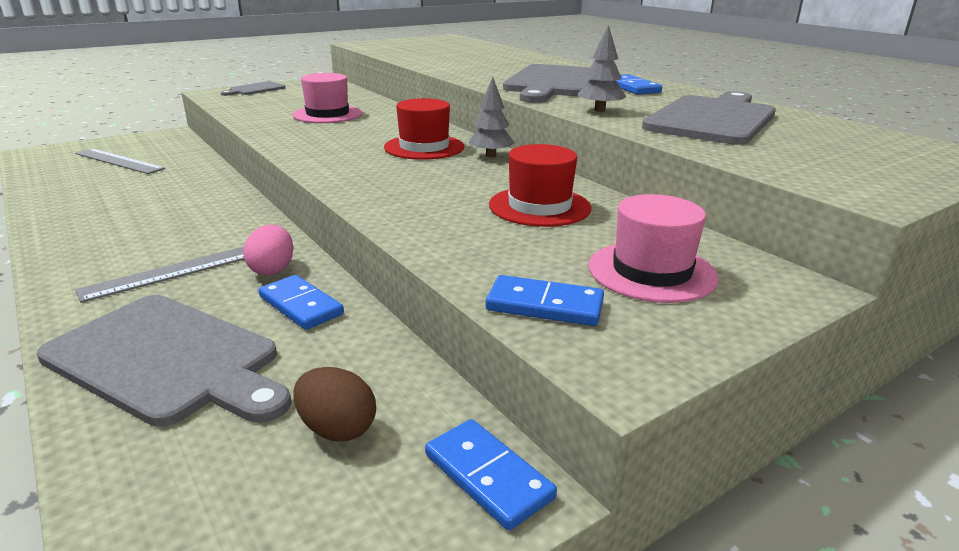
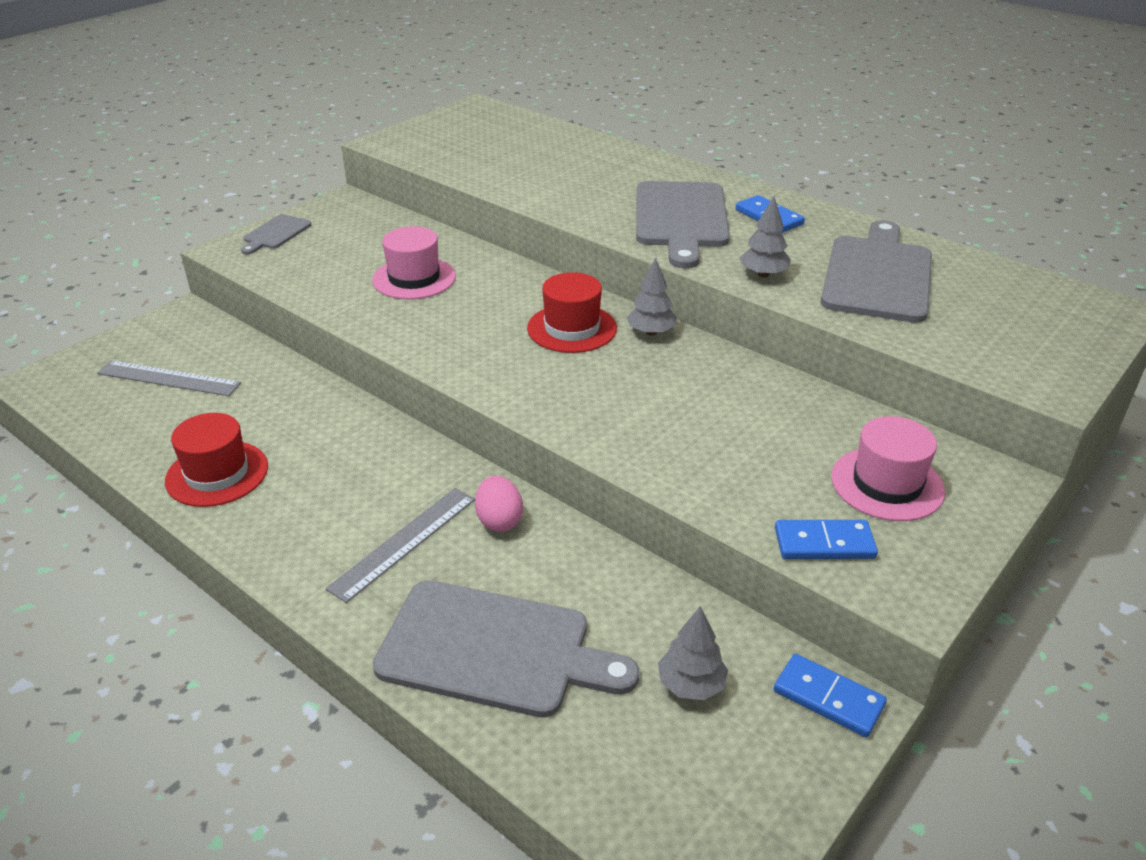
camera: 15 degrees left, 10 degrees up
(301, 305) = (563, 561): blue domino -> none
(337, 429) = (691, 685): brown egg -> grey tree
(539, 206) = (747, 411): red hat -> red hat (217, 473)

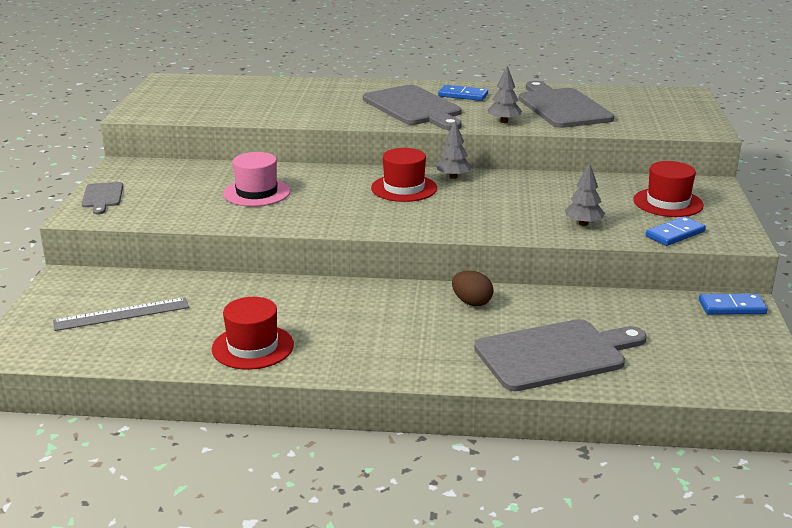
camera: 35 degrees left, 10 degrees down
(404, 542) = (432, 332): grey ruler -> none
(499, 520) = (471, 302): pink egg -> brown egg
(691, 685) = (668, 327): grey tree -> grey tree (583, 224)
(887, 484) = (668, 203): pink hat -> red hat

